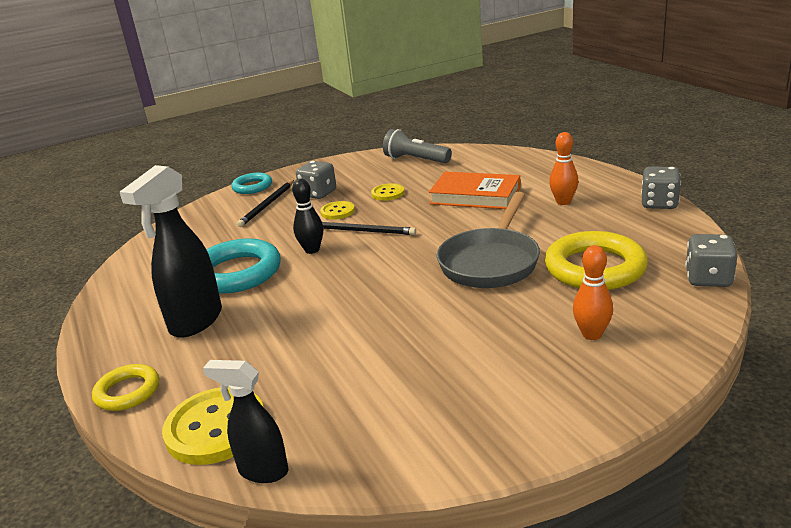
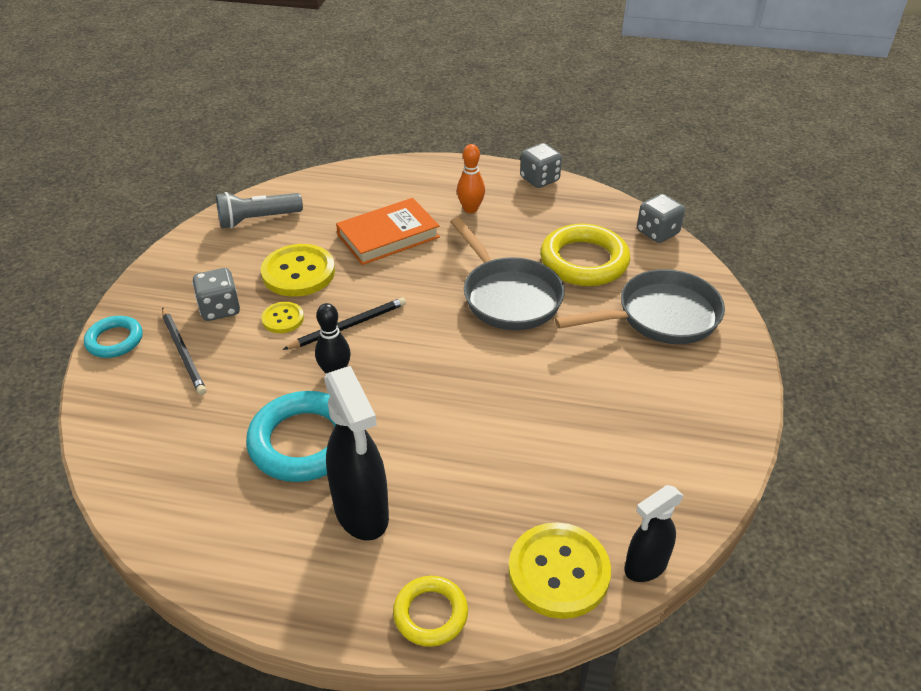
camera: 55 degrees left, 15 degrees up
(388, 193) = (298, 272): yellow button -> yellow button, size x1.86
(591, 334) = (660, 317): orange bowling pin -> grey pan

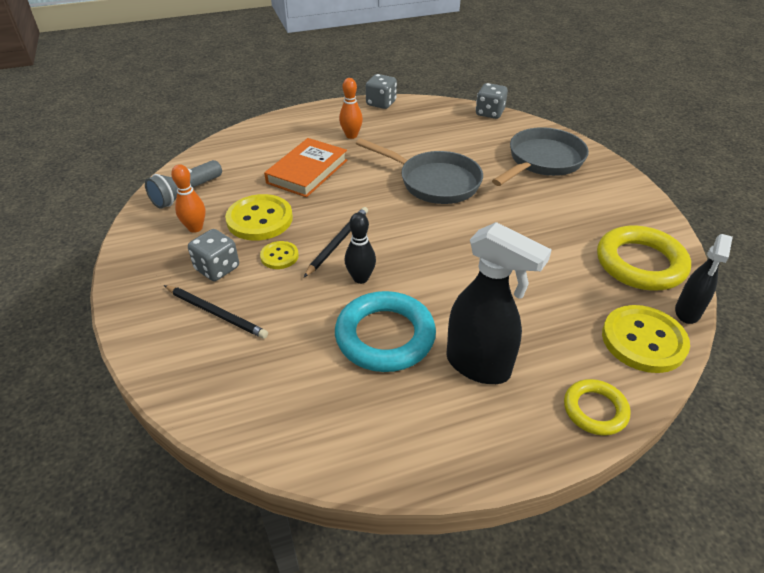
camera: 30 degrees left, 0 degrees up
(115, 340) = (140, 329): turquoise ring -> none
(236, 260) = (195, 228): none -> orange bowling pin
(584, 261) = (462, 144): yellow ring -> yellow ring (640, 263)

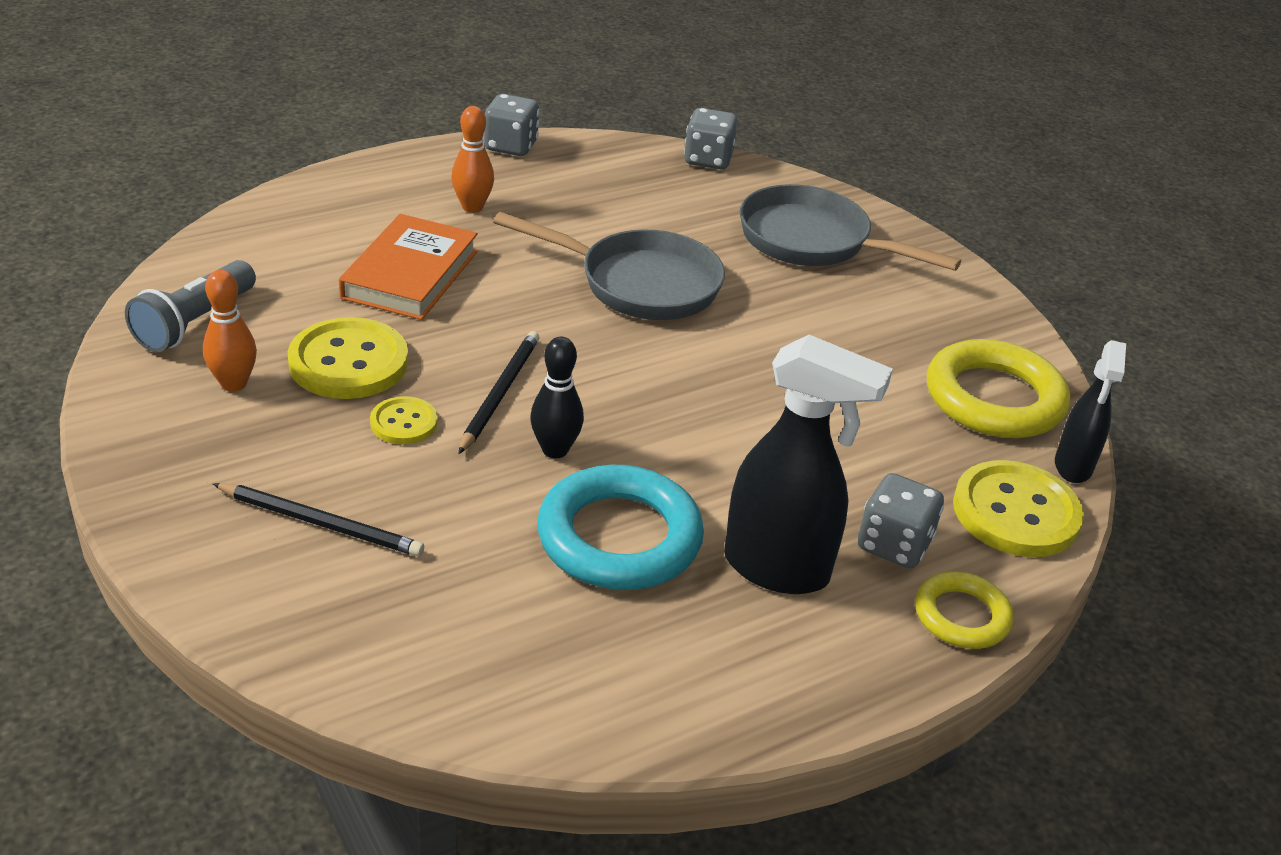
camera: 15 degrees left, 5 degrees down
(217, 269) = (298, 450): grey dice -> grey dice (894, 545)
(542, 161) = (813, 241): grey pan -> grey pan turned 90 degrees counterclockwise

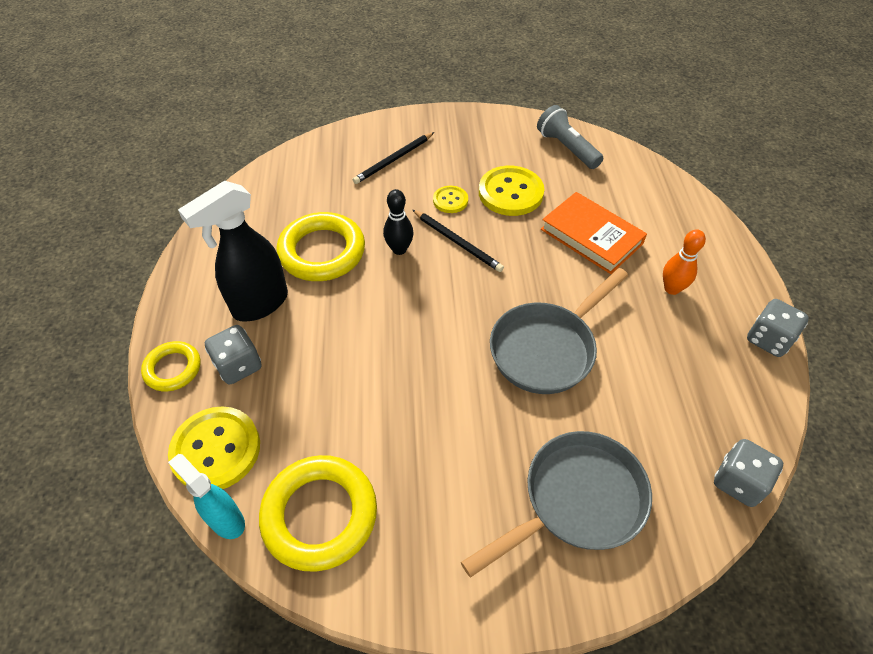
camera: 120 degrees right, 15 degrees up
(234, 383) = (509, 152): orange bowling pin -> none
(619, 537) = (322, 252): turquoise ring -> yellow ring
(1073, 467) = (226, 520): black spray bottle -> turquoise spray bottle

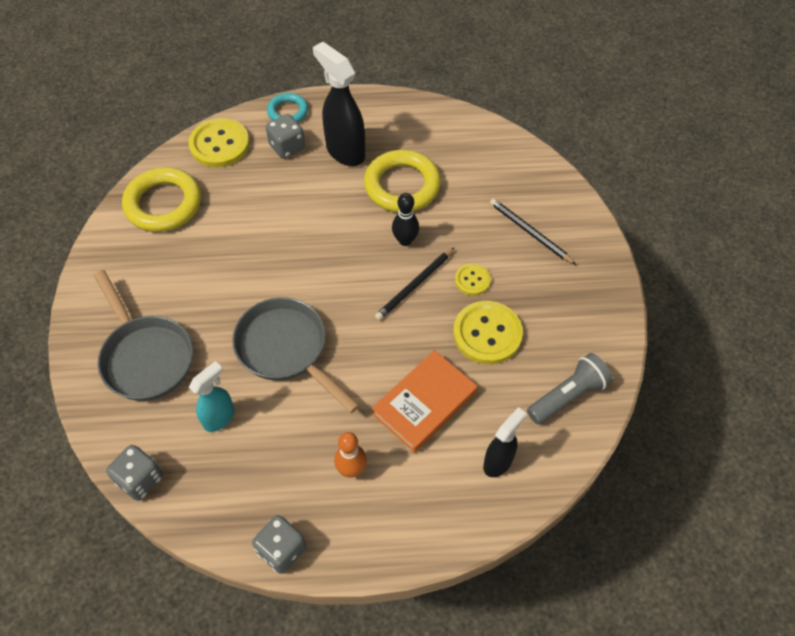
camera: 90 degrees right, 5 degrees up
(173, 369) = (288, 112): yellow ring -> turquoise ring
(226, 520) = (169, 157): turquoise spray bottle -> turquoise spray bottle (219, 418)
(637, 191) = (498, 462): none -> black spray bottle

